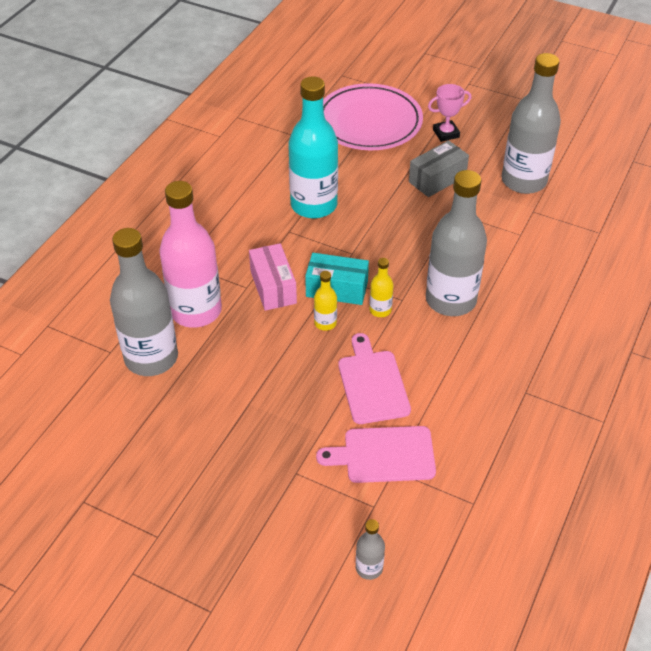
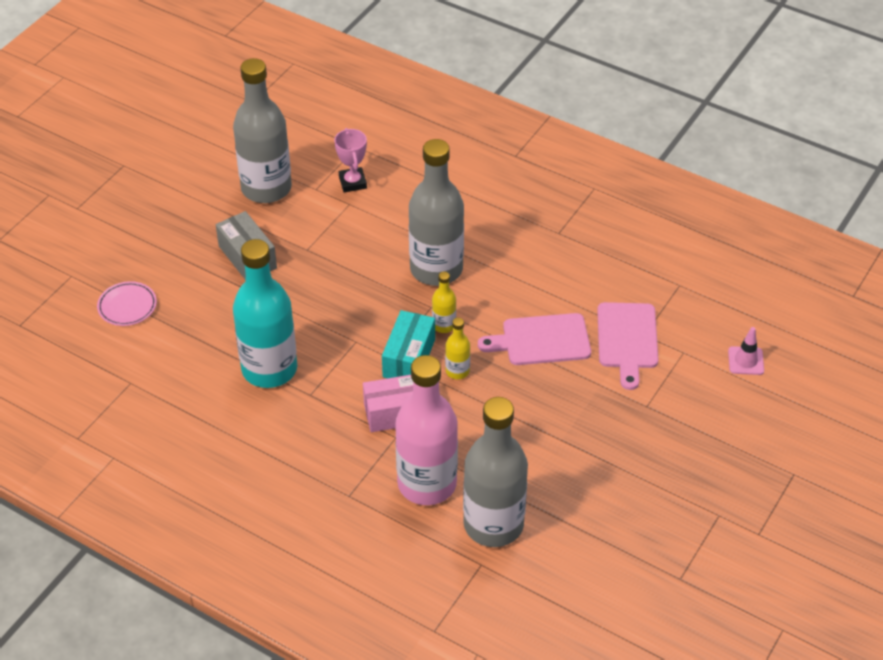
camera: 85 degrees left, 0 degrees up
(369, 122) = (127, 306): pink plate -> pink plate, size x0.44
(369, 568) = (746, 361): grey bottle -> pink traffic cone
(446, 133) = (168, 240): pink trophy -> pink trophy (352, 182)

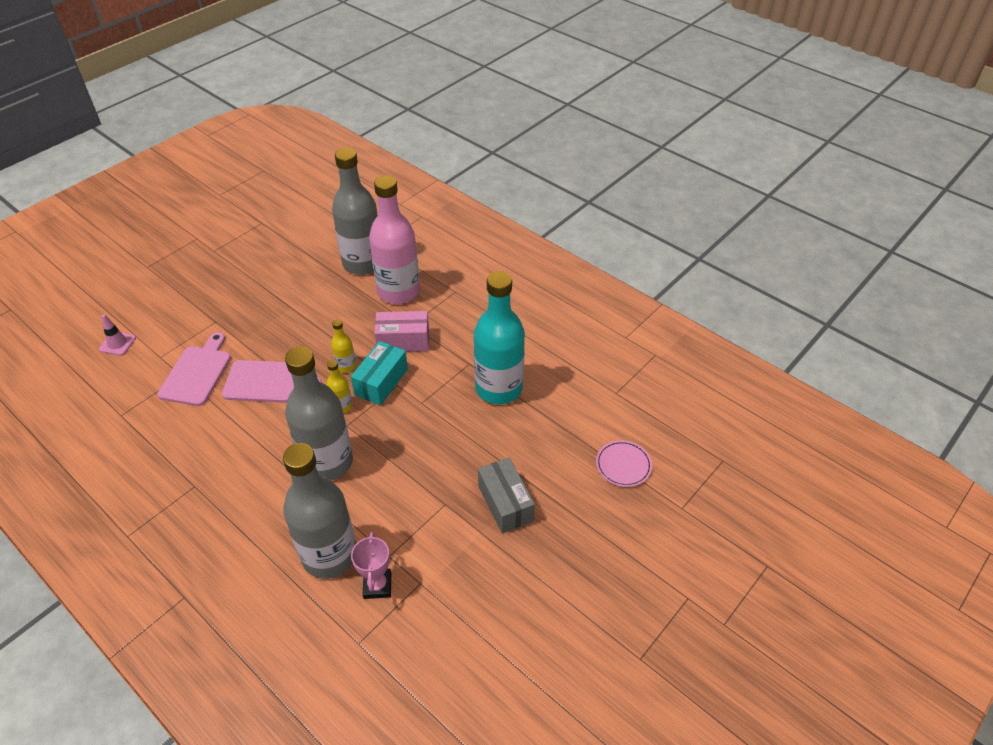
camera: 170 degrees left, 0 degrees up
(266, 188) = (474, 592): grey bottle -> grey bottle (329, 555)

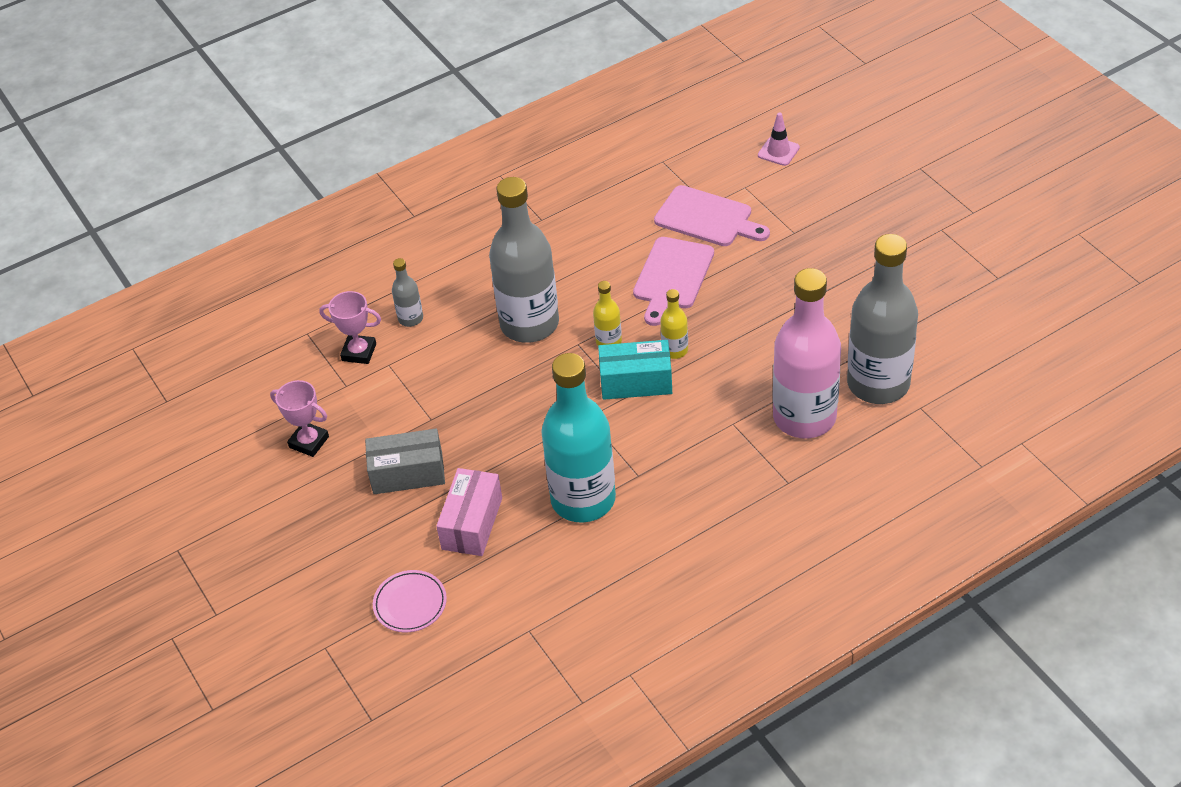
camera: 110 degrees right, 0 degrees up
(329, 555) = (410, 318): grey bottle -> grey bottle, size x0.43
(381, 382) = (636, 382): turquoise box -> turquoise box turned 45 degrees counterclockwise
(403, 341) = (702, 411): pink box -> pink box (472, 523)
(492, 591) = (309, 442): none -> pink trophy

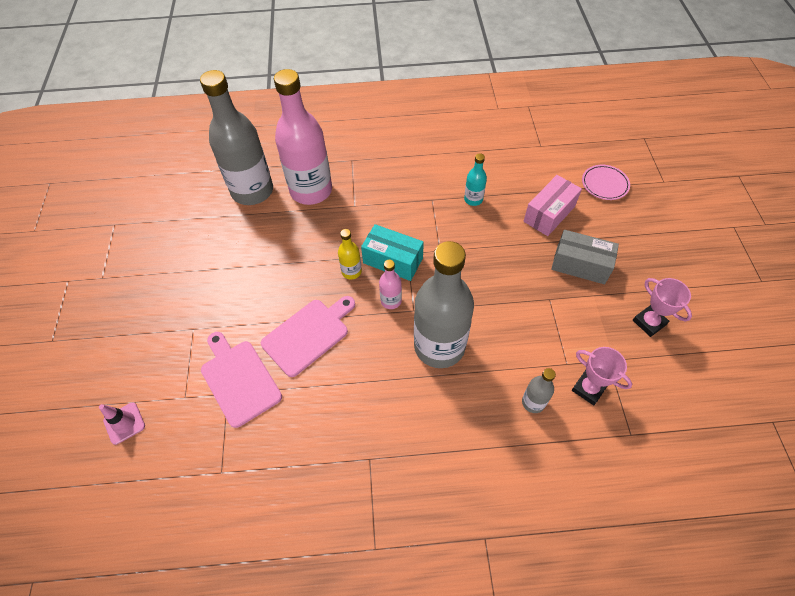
camera: 155 degrees left, 10 degrees up
(583, 499) = (473, 199): turquoise bottle -> turquoise bottle, size x0.43
(608, 342) = (391, 301): yellow bottle -> pink bottle

